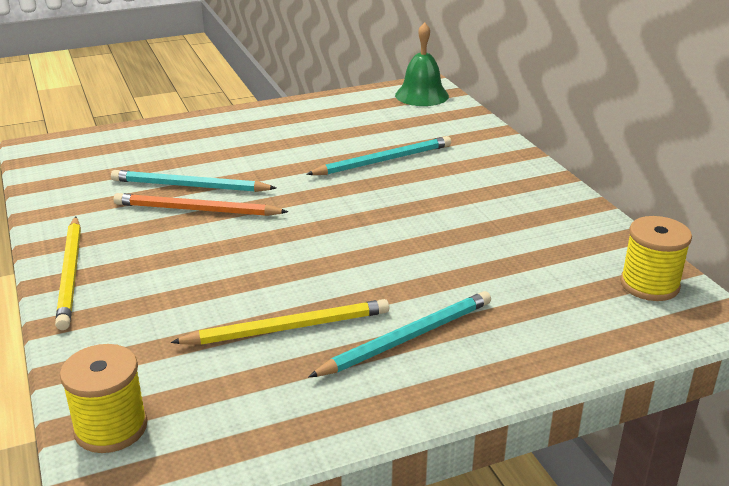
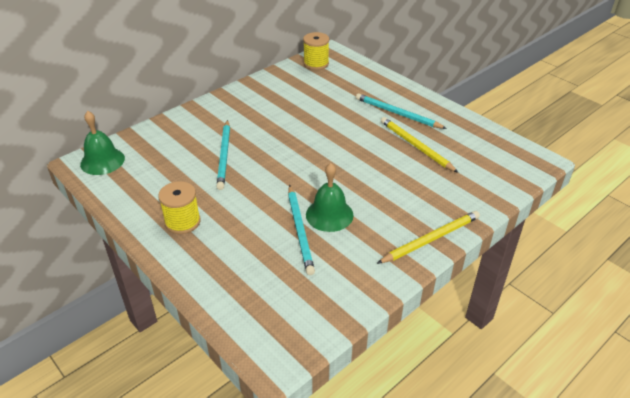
camera: 110 degrees left, 10 degrees up
(111, 428) = (516, 173): yellow spool -> yellow spool (182, 222)
(197, 210) = (329, 215): orange pencil -> green bell
(383, 160) = (224, 156): turquoise pencil -> turquoise pencil turned 135 degrees counterclockwise

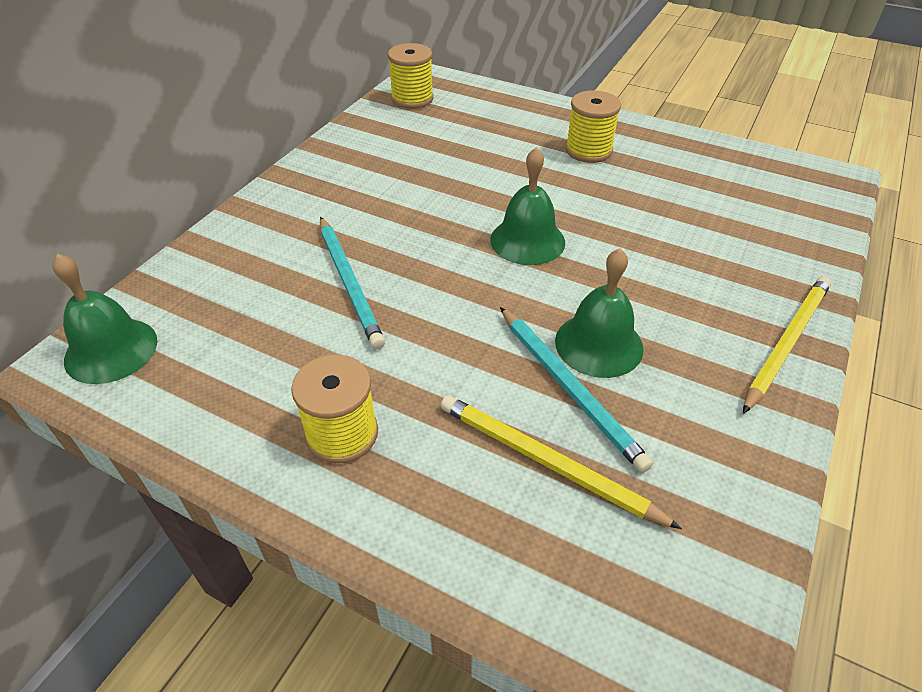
camera: 20 degrees left, 5 degrees up
(328, 155) = (527, 240): none -> green bell
(397, 114) = (588, 150): turquoise pencil -> yellow spool
(416, 146) = (651, 195): yellow pencil -> yellow pencil (547, 463)

